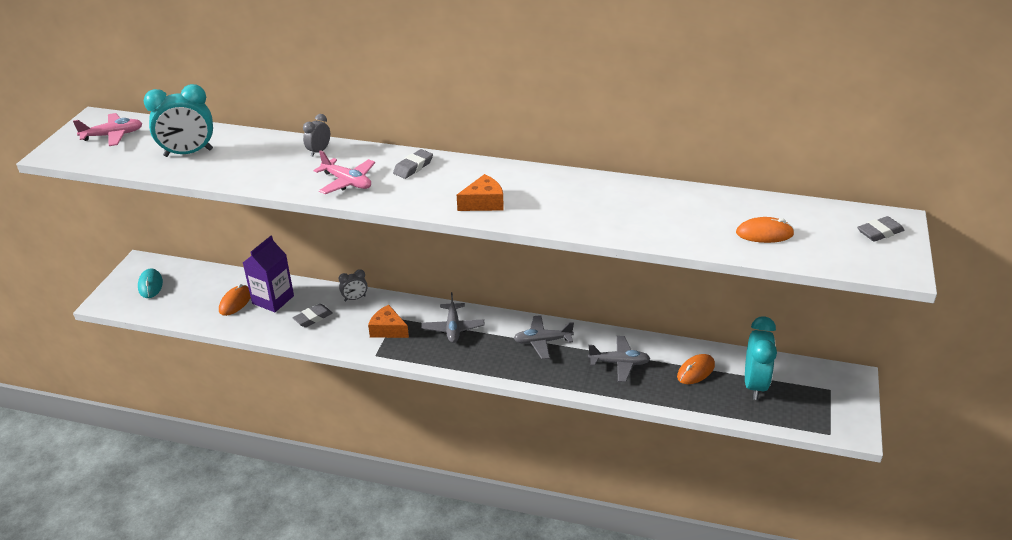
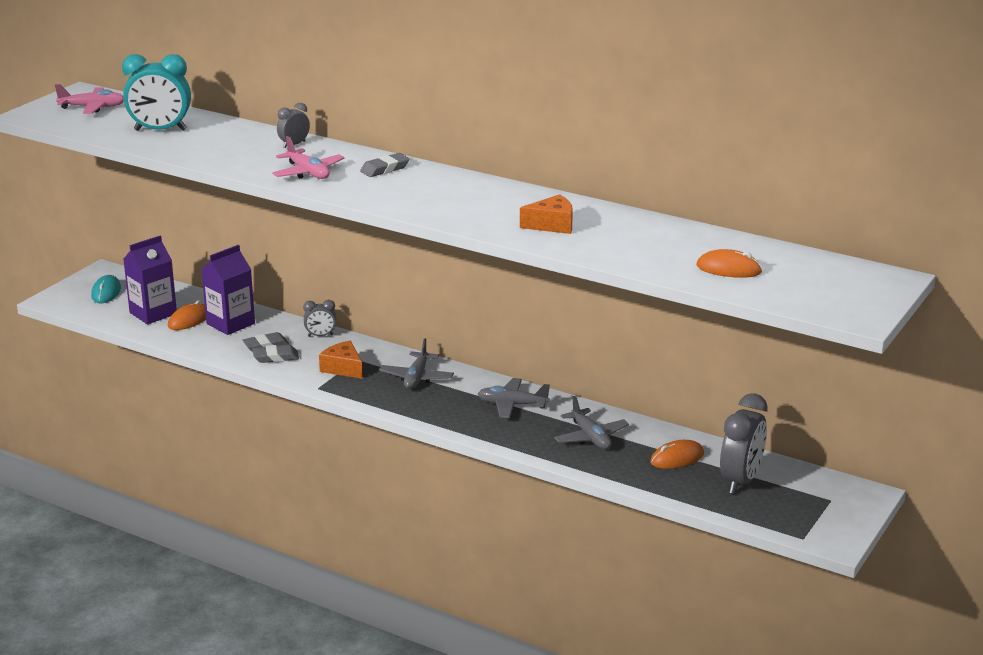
camera: 15 degrees right, 10 degrees down
(201, 300) = (153, 313): none -> purple carton
(483, 203) = (440, 206): orange cheese -> orange cheese (552, 225)
(619, 363) = (590, 437): grey plane -> grey plane turned 45 degrees clockwise
(754, 384) = (740, 481): turquoise clock -> grey clock
(879, 232) = (863, 285): grey eraser -> grey eraser (275, 357)

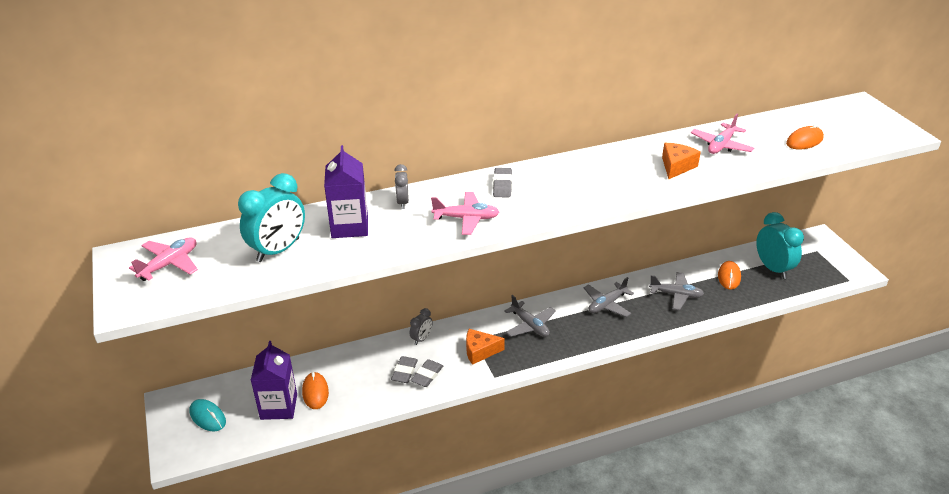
camera: 50 degrees left, 10 degrees up
(230, 323) = (349, 373): purple carton -> purple carton (350, 226)
(637, 233) = (721, 145): none -> pink plane
(740, 481) = (773, 268): grey clock -> turquoise clock

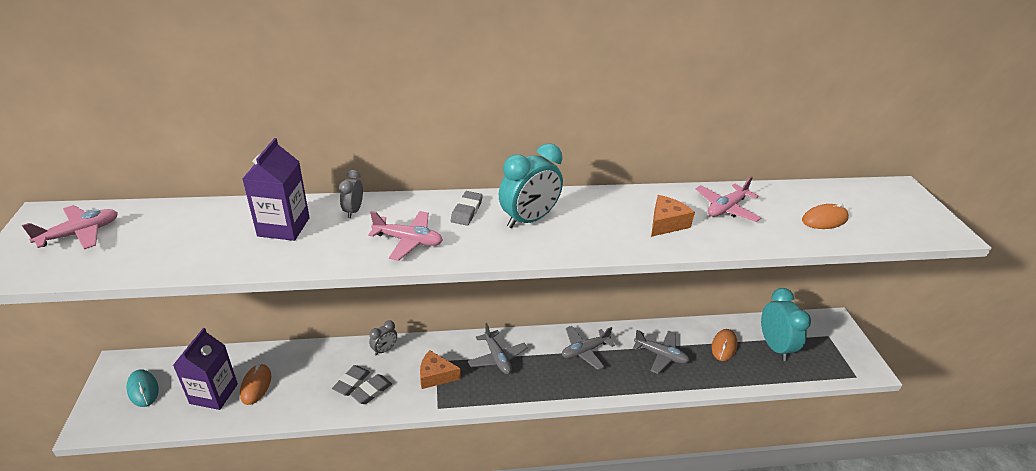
camera: 10 degrees right, 0 degrees up
(278, 250) = (195, 239): turquoise clock -> turquoise clock (528, 219)

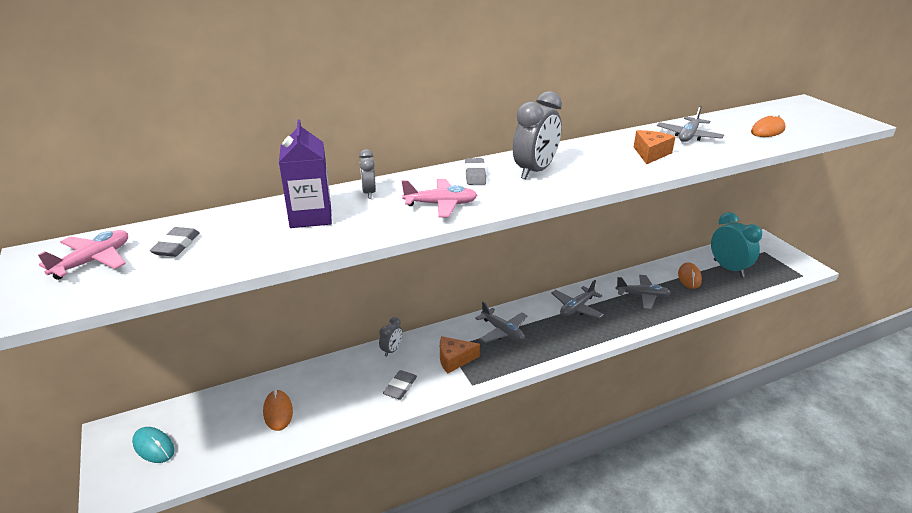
camera: 15 degrees left, 5 degrees down
(214, 393) = (236, 430): purple carton -> none
(351, 382) = (375, 385): grey eraser -> grey eraser (176, 246)
(528, 219) = (535, 171): turquoise clock -> grey clock
(726, 208) = (688, 136): pink plane -> grey plane

